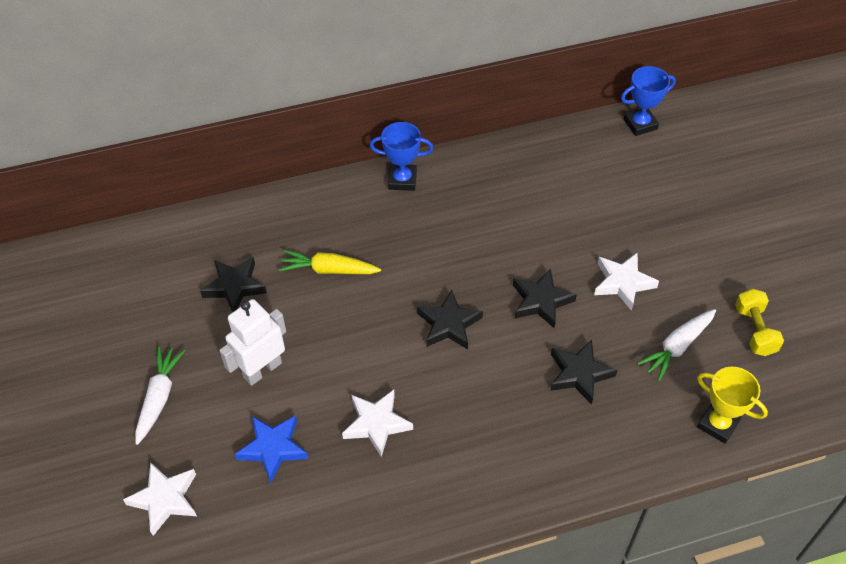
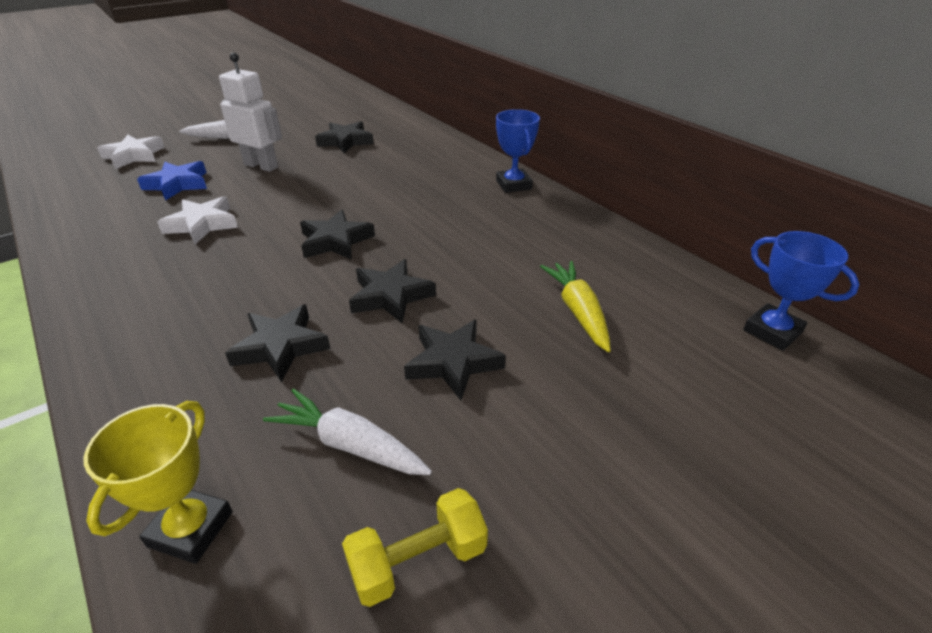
camera: 70 degrees right, 15 degrees down
(329, 270) = (380, 172): yellow carrot -> yellow carrot (578, 311)
(623, 283) = (453, 362): white star -> black star

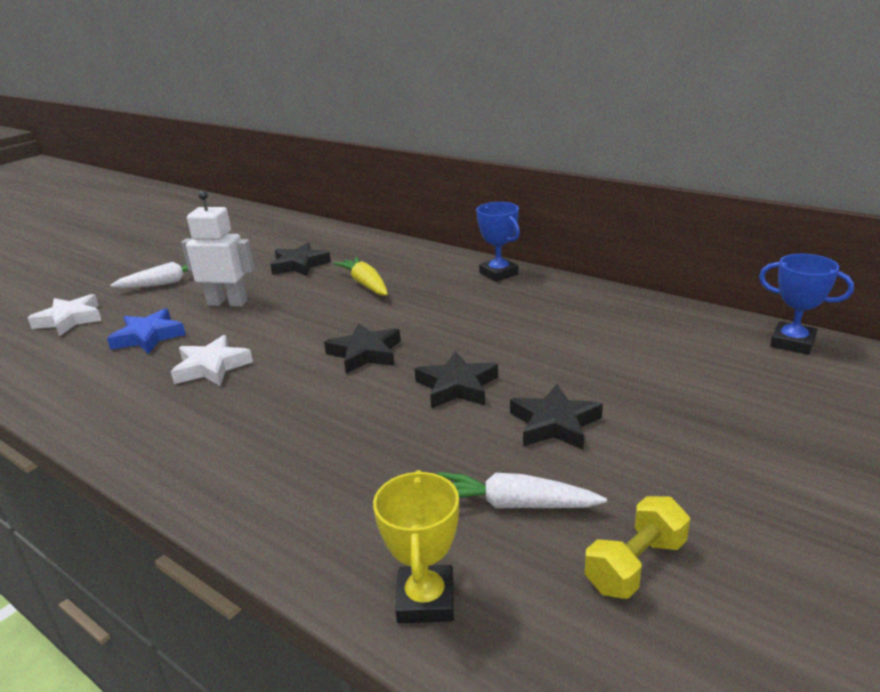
camera: 15 degrees left, 10 degrees down
(281, 346) = (387, 449): black star -> none
(578, 311) = (631, 362): yellow carrot -> yellow carrot (365, 284)

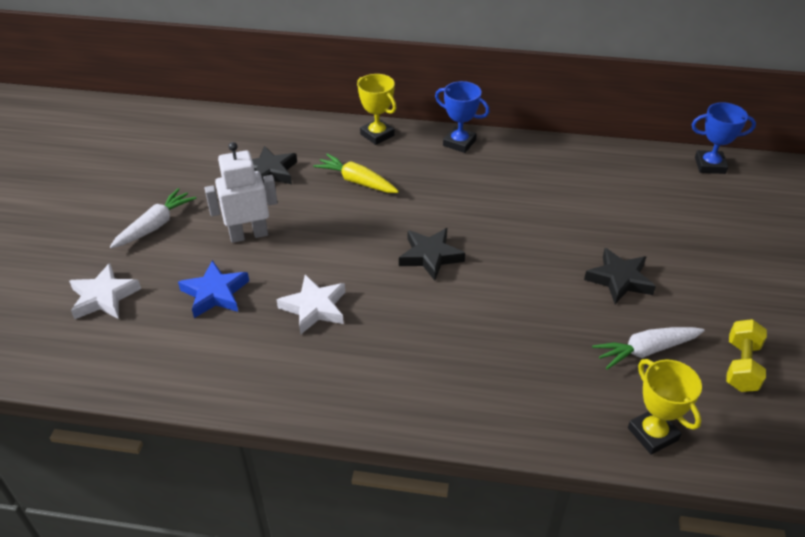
camera: 30 degrees left, 15 degrees up
(425, 255) = (377, 135): none -> yellow trophy
(457, 386) = (528, 267): black star -> none

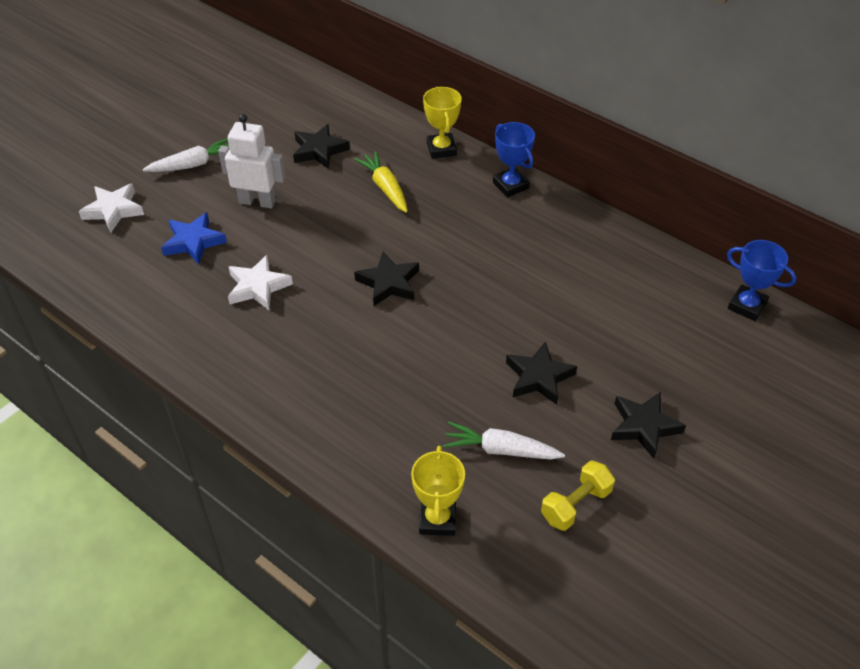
camera: 30 degrees right, 5 degrees up
(728, 282) = (644, 426): none -> black star

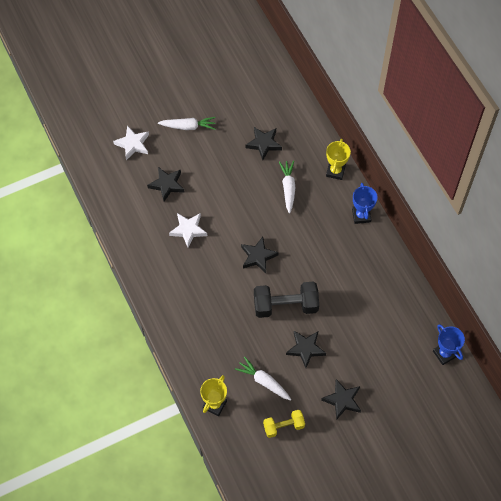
camera: 25 degrees right, 15 degrees up
(193, 242) = (167, 185): blue star -> black star
(257, 201) = (212, 169): white robot -> none
(385, 188) = (288, 188): yellow carrot -> white carrot
(470, 330) = (285, 305): none -> black dumbbell

